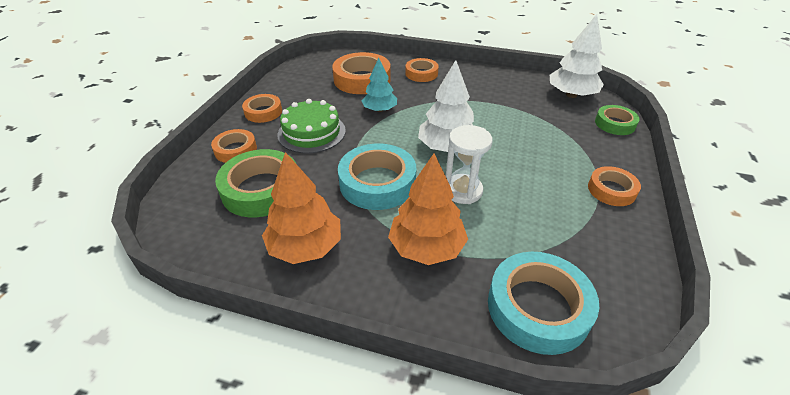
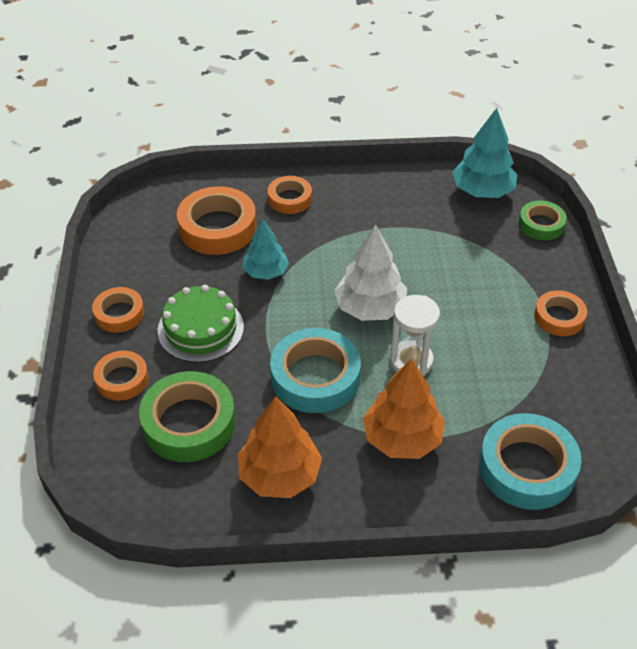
camera: 20 degrees left, 5 degrees up
(571, 95) = (482, 191): white tree -> turquoise tree

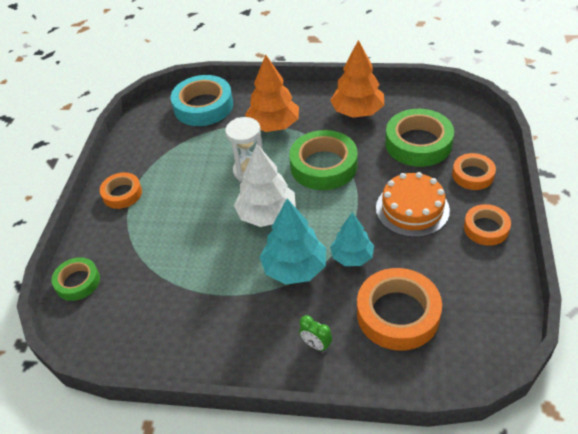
camera: 165 degrees left, 0 degrees up
(200, 329) = (412, 209): green cake -> orange cake
(289, 199) = (316, 345): orange tape -> green clock
(315, 377) = (323, 166): turquoise tape -> green tape
(482, 191) = (108, 331): turquoise tree -> turquoise tree (294, 268)

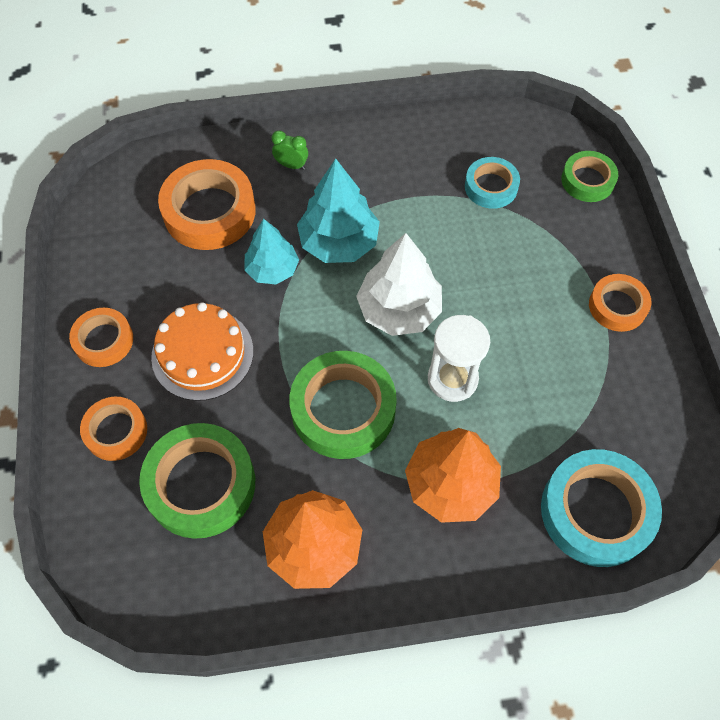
camera: 160 degrees right, 15 degrees up
(155, 291) = (491, 187): none -> turquoise tape

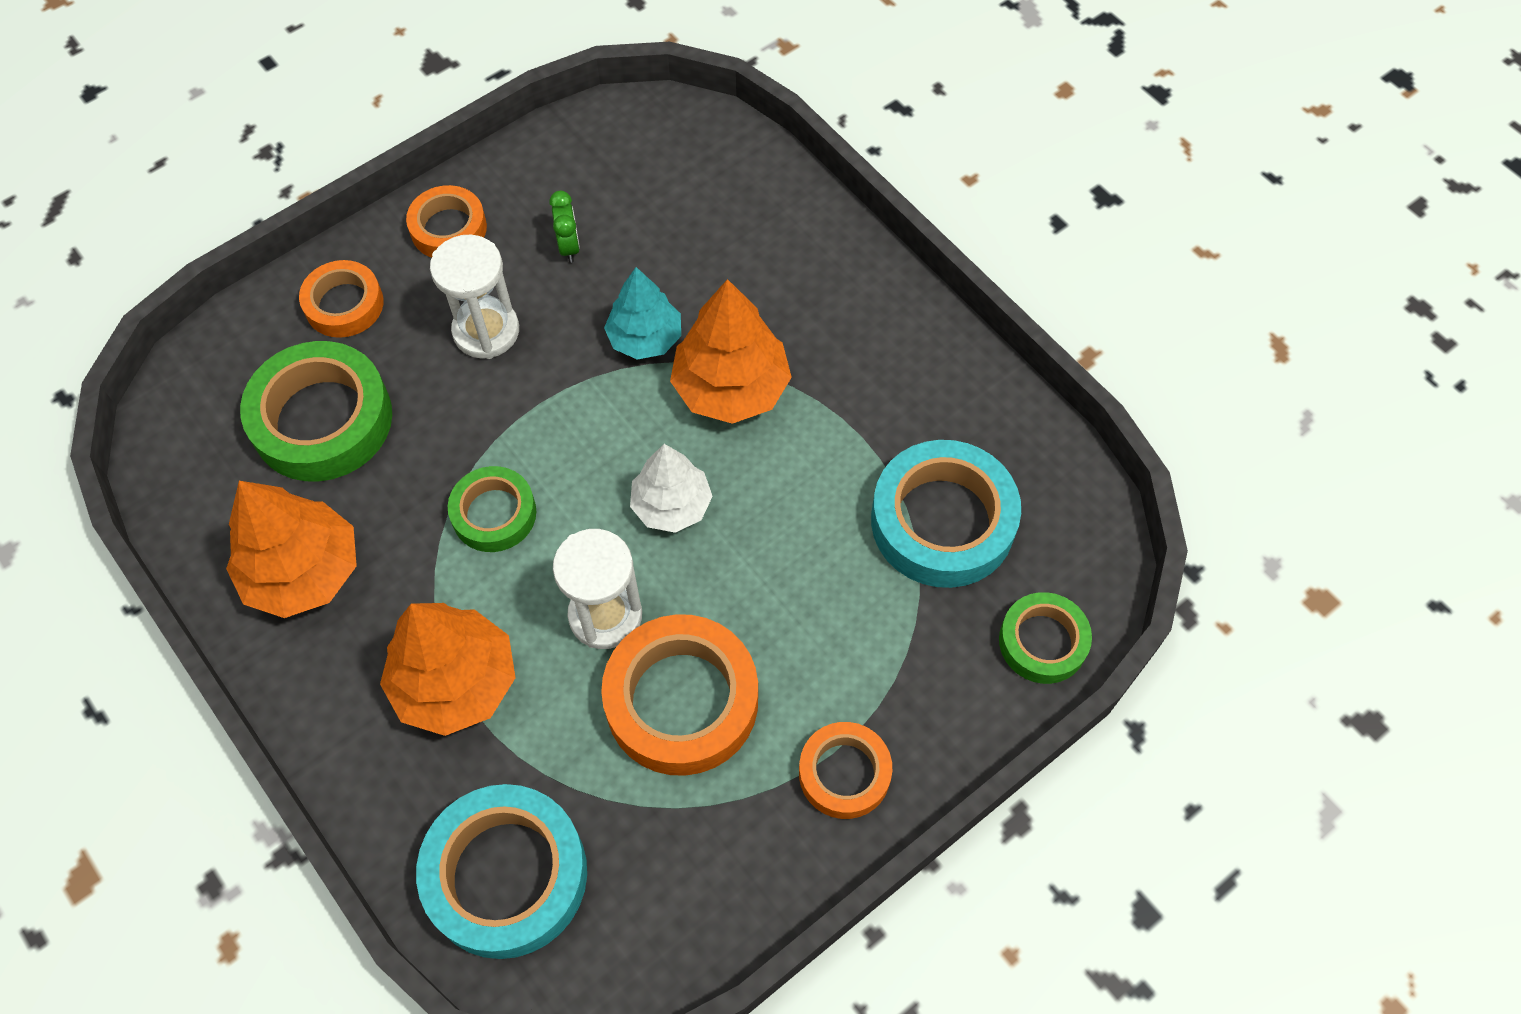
camera: 60 degrees right, 0 degrees up
(202, 354) = (486, 331): orange cake -> white hourglass
(209, 211) = (687, 229): orange tape -> orange tape (682, 701)
(291, 165) = (815, 276): green clock -> green clock (569, 247)
(339, 242) = (731, 388): turquoise tree -> orange tree
(343, 409) = (494, 514): green tape -> green tape, size x0.59
(399, 310) = (671, 505): white tree -> white tree, size x0.66
(491, 187) = (942, 521): turquoise tape -> turquoise tape, size x1.71

